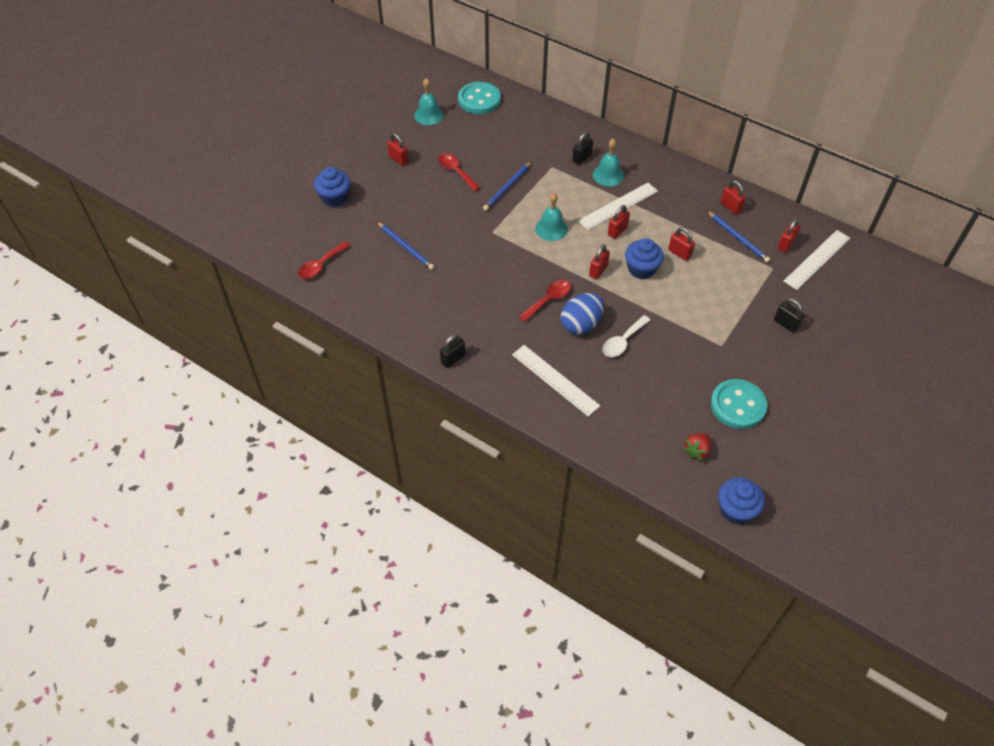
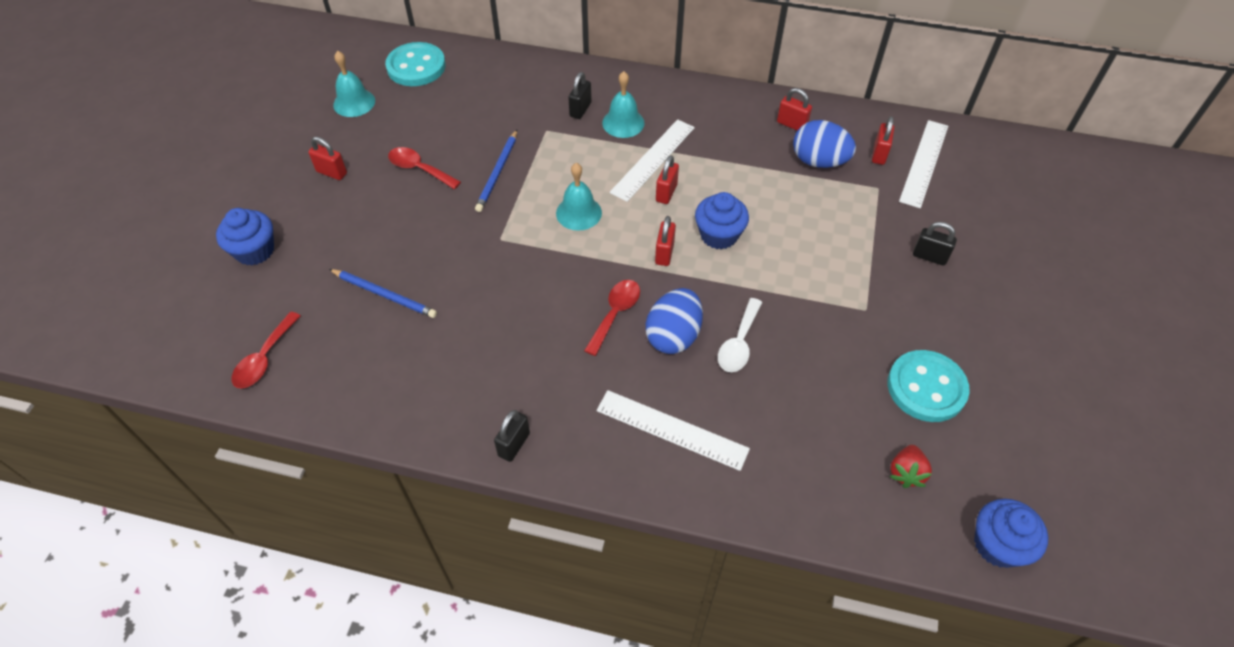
camera: 20 degrees left, 0 degrees up
(679, 253) = (757, 200): red padlock -> none
(738, 238) = (819, 161): blue pencil -> blue egg

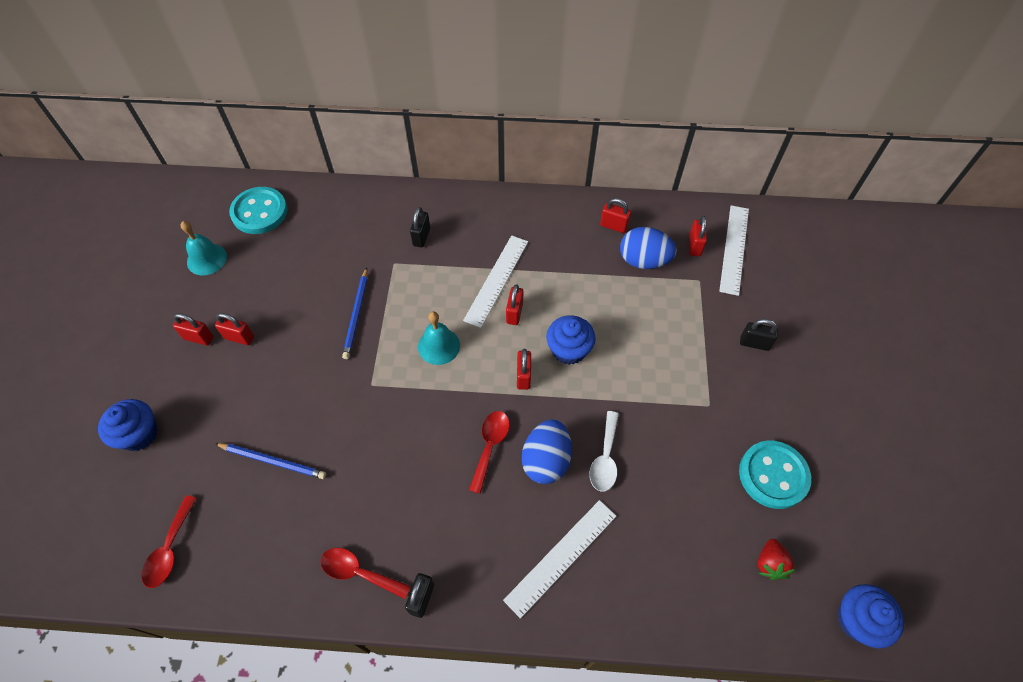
camera: 10 degrees left, 5 degrees up
(373, 177) = (239, 337): none -> red padlock
(419, 169) = (282, 322): red spoon -> red spoon (358, 572)
(623, 123) = (463, 245): turquoise bell -> none
(672, 429) = (561, 557): white ruler -> white ruler turned 60 degrees counterclockwise

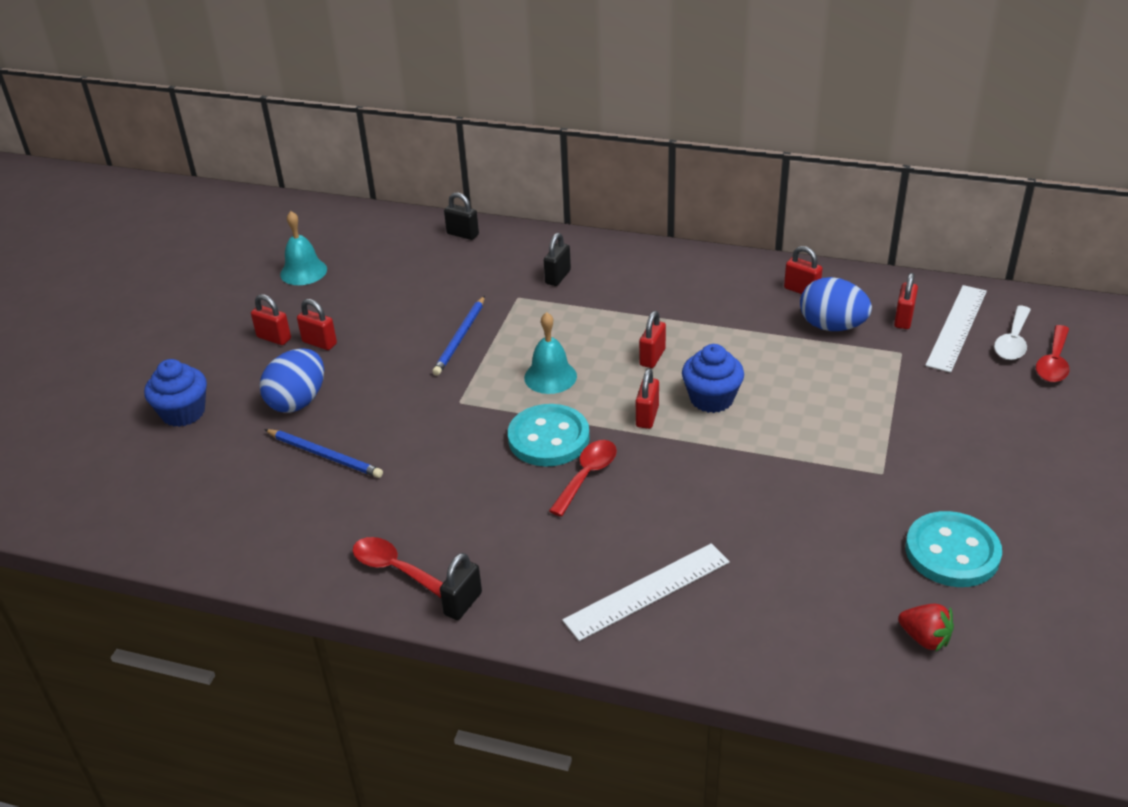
camera: 15 degrees right, 20 degrees down
(170, 549) = (186, 516): red spoon -> red spoon (1053, 362)
(259, 212) = (375, 237): turquoise button -> turquoise button (548, 438)
(496, 280) = (638, 325): white ruler -> none
(546, 460) = (653, 498): blue egg -> blue egg (298, 401)
(605, 458) = (730, 506): white spoon -> white spoon (1012, 341)
(754, 343) = (960, 420): black padlock -> black padlock (462, 234)
(770, 563) = (924, 638): red strawberry -> red strawberry turned 75 degrees counterclockwise
(858, 620) = (1034, 714): blue cupcake -> none

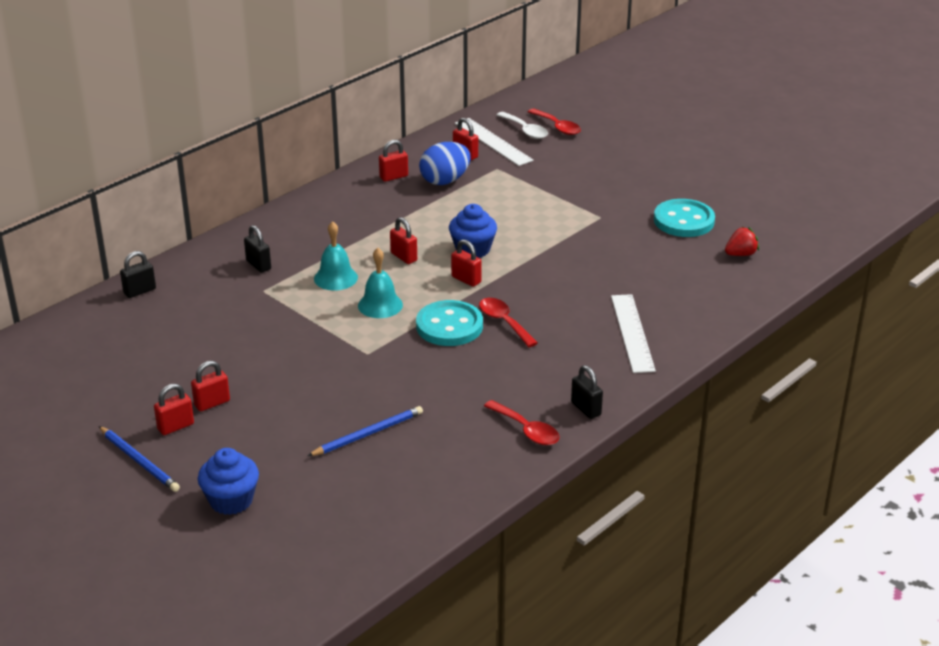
camera: 65 degrees left, 5 degrees down
(298, 401) = (282, 433): blue egg -> none
(303, 271) = (89, 388): turquoise bell -> turquoise bell (335, 278)
(394, 568) = (526, 430): red spoon -> red spoon turned 105 degrees counterclockwise
(460, 338) = (286, 331): blue pencil -> blue pencil (139, 461)

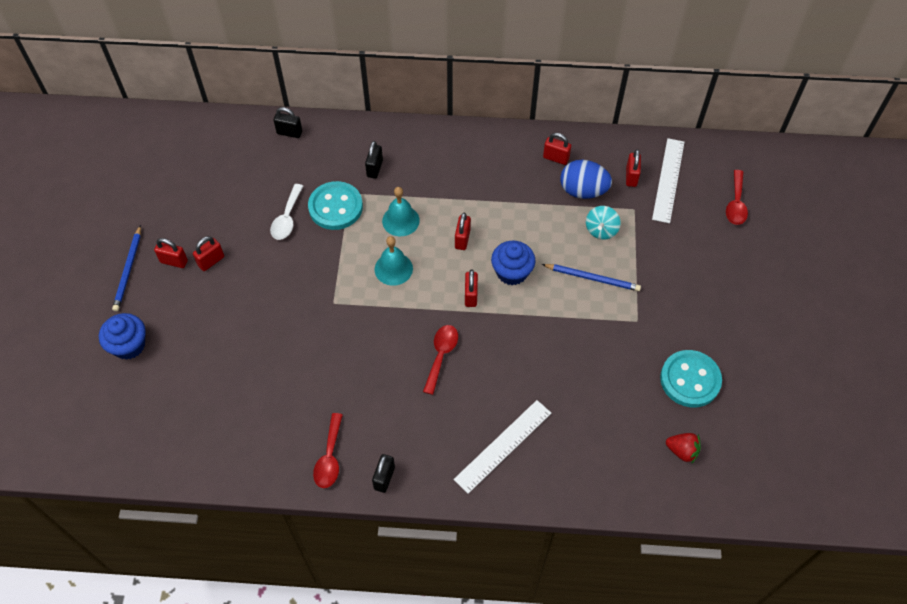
camera: 50 degrees right, 25 degrees up
(212, 403) = (211, 261): red padlock -> red padlock turned 60 degrees counterclockwise
(368, 434) = (250, 368): blue pencil -> blue pencil (592, 278)
(449, 326) = (406, 326): turquoise button -> turquoise button (335, 207)
(494, 191) = (601, 230): none -> turquoise spinning top
(525, 130) = (707, 188): white spoon -> white spoon (287, 218)

